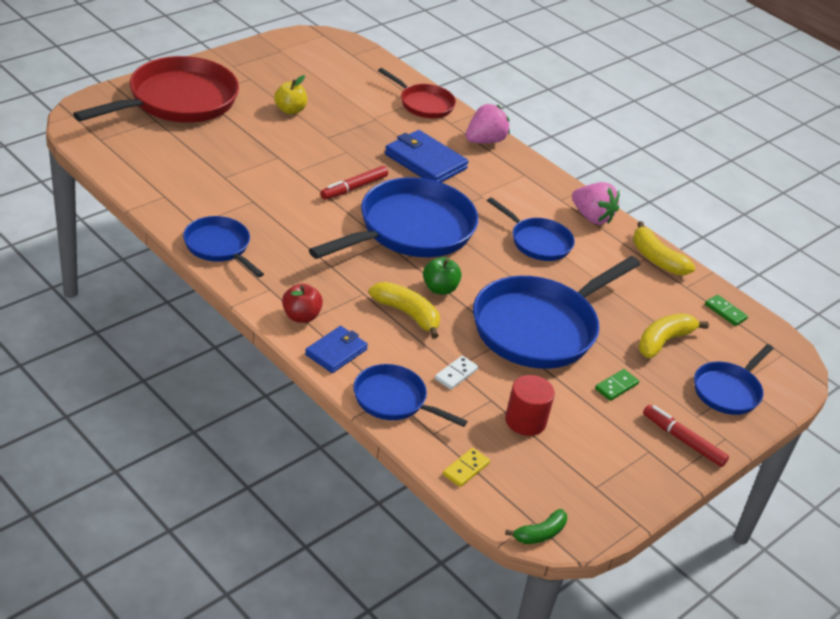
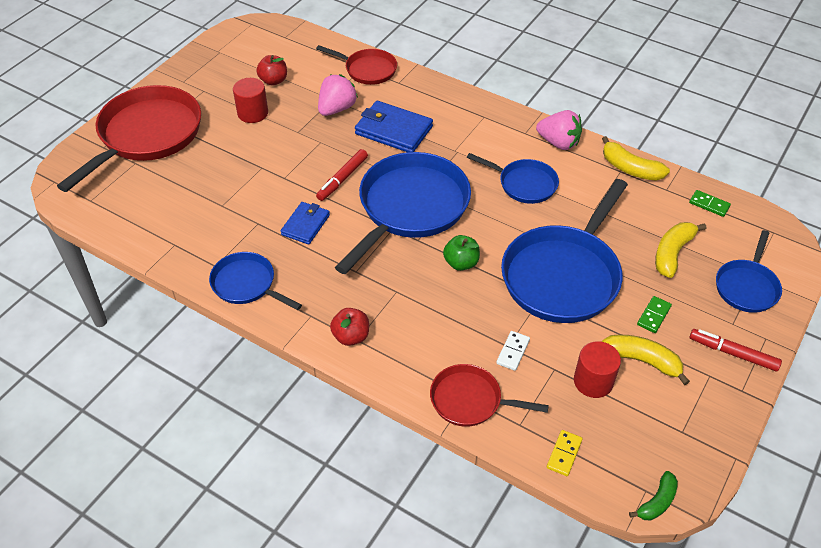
camera: 10 degrees left, 10 degrees up
(290, 110) = (253, 113): yellow apple -> red cylinder
(323, 88) = (273, 81): none -> red apple
(336, 352) = (398, 365): blue wallet -> blue wallet (305, 225)
(394, 400) = (470, 400): blue pan -> red pan
(407, 314) = (443, 301): yellow banana -> yellow banana (641, 361)
(485, 141) = (435, 92): pink strawberry -> pink strawberry (337, 109)

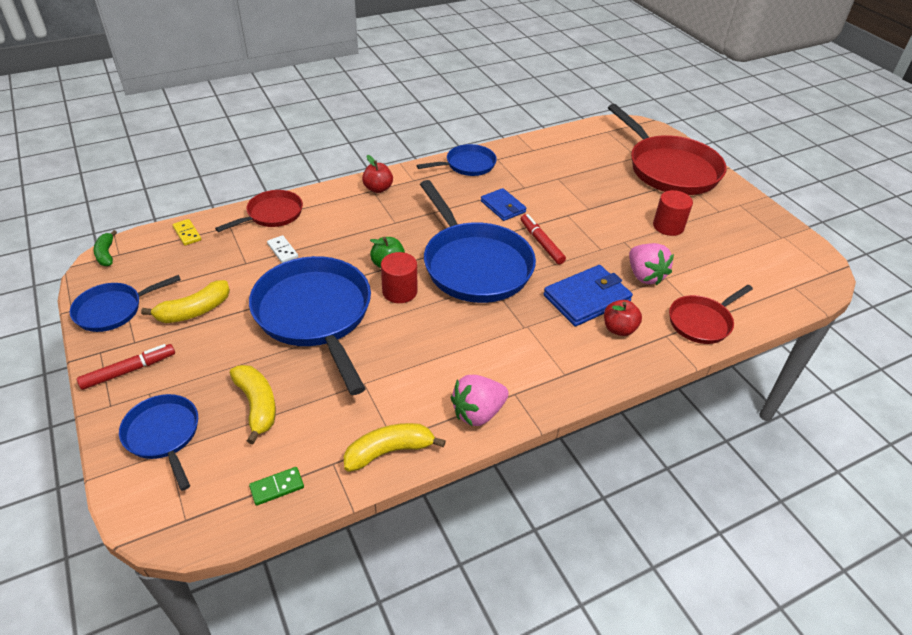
camera: 120 degrees right, 5 degrees down
(273, 81) = (714, 253): red apple -> red apple (619, 329)
(524, 184) = (441, 350): blue pan -> blue pan (113, 310)
(593, 381) = (213, 275): red cylinder -> red cylinder (399, 291)
(653, 315) = (218, 345): green domino -> none

